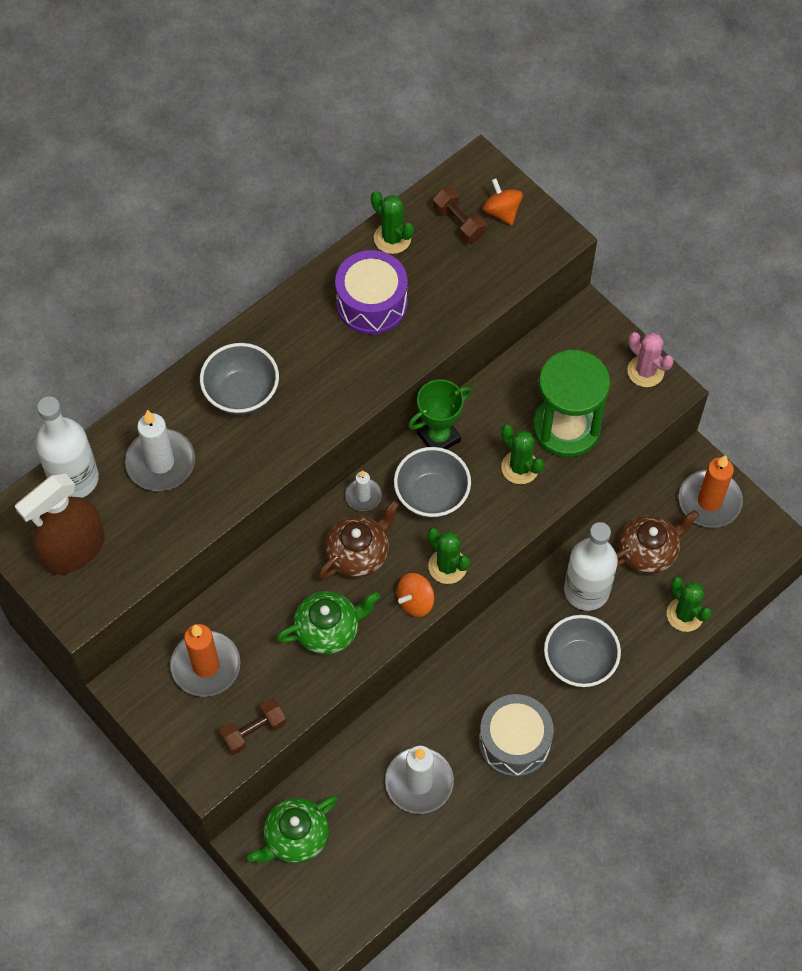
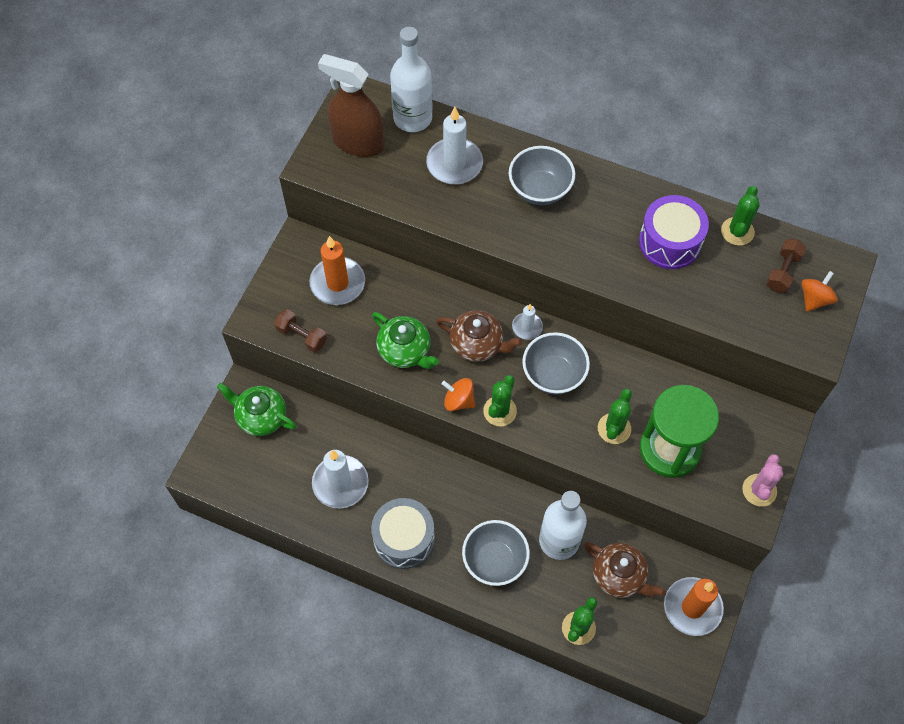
camera: 65 degrees right, 0 degrees up
(438, 437) = (606, 358): green trophy -> none

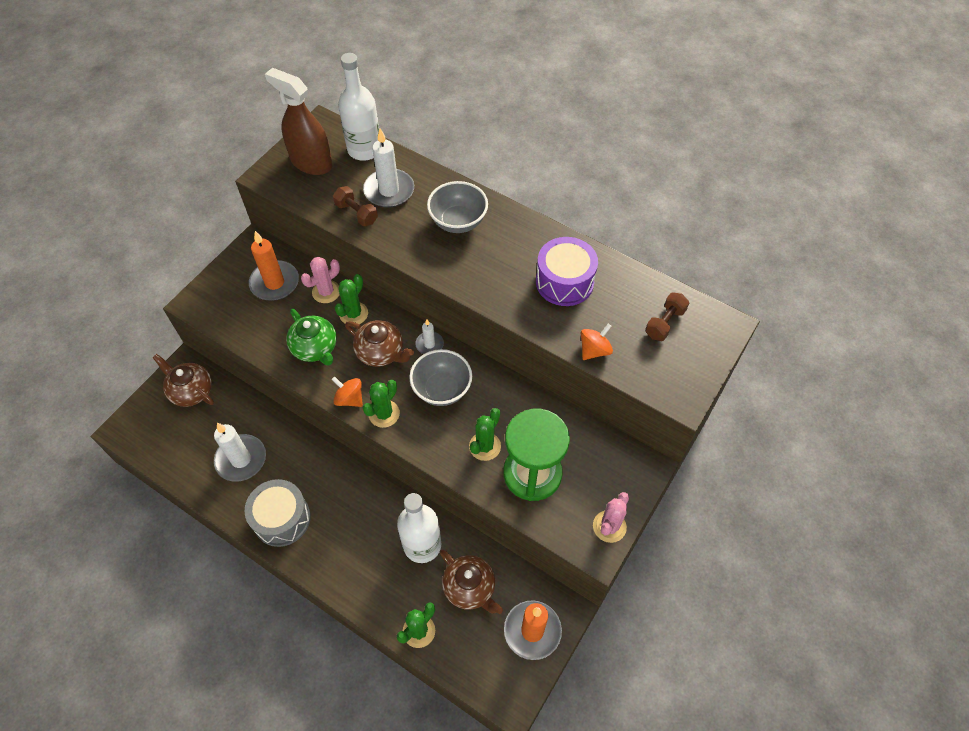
camera: 10 degrees right, 5 degrees down
(260, 416) = (191, 391): green teapot -> brown teapot
(302, 336) = (229, 322): brown dumbbell -> brown dumbbell (356, 213)
(398, 285) = (326, 292): none -> pink cactus
(494, 560) = (358, 553): grey bowl -> none
(737, 231) = (630, 282): green cactus -> green cactus (353, 314)
(814, 299) = (690, 351): orange spinning top -> orange spinning top (594, 350)

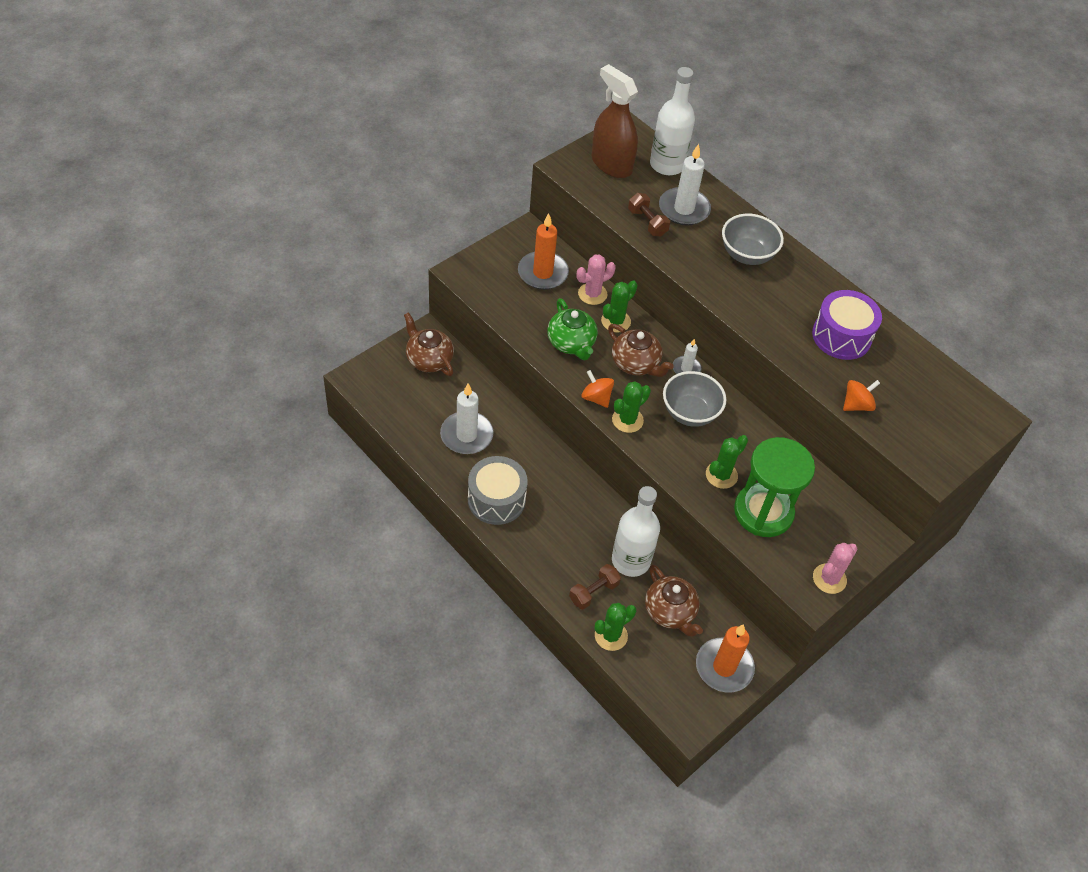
camera: 10 degrees right, 5 degrees down
(664, 323) = (934, 398): brown dumbbell -> brown dumbbell (593, 592)

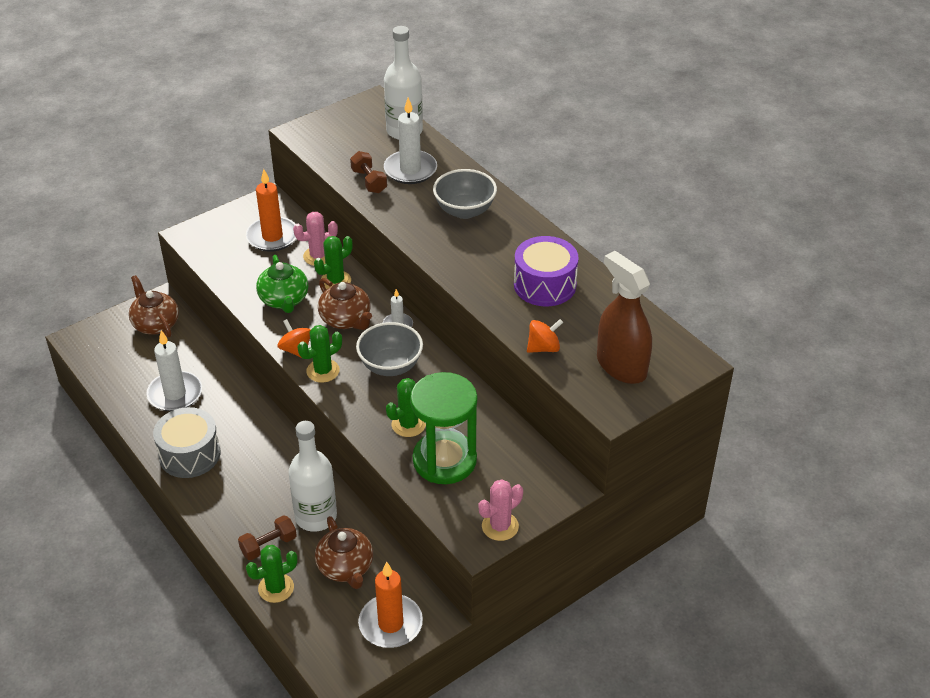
camera: 10 degrees right, 10 degrees down
(611, 164) = (347, 130): brown spray bottle -> brown spray bottle (621, 366)

